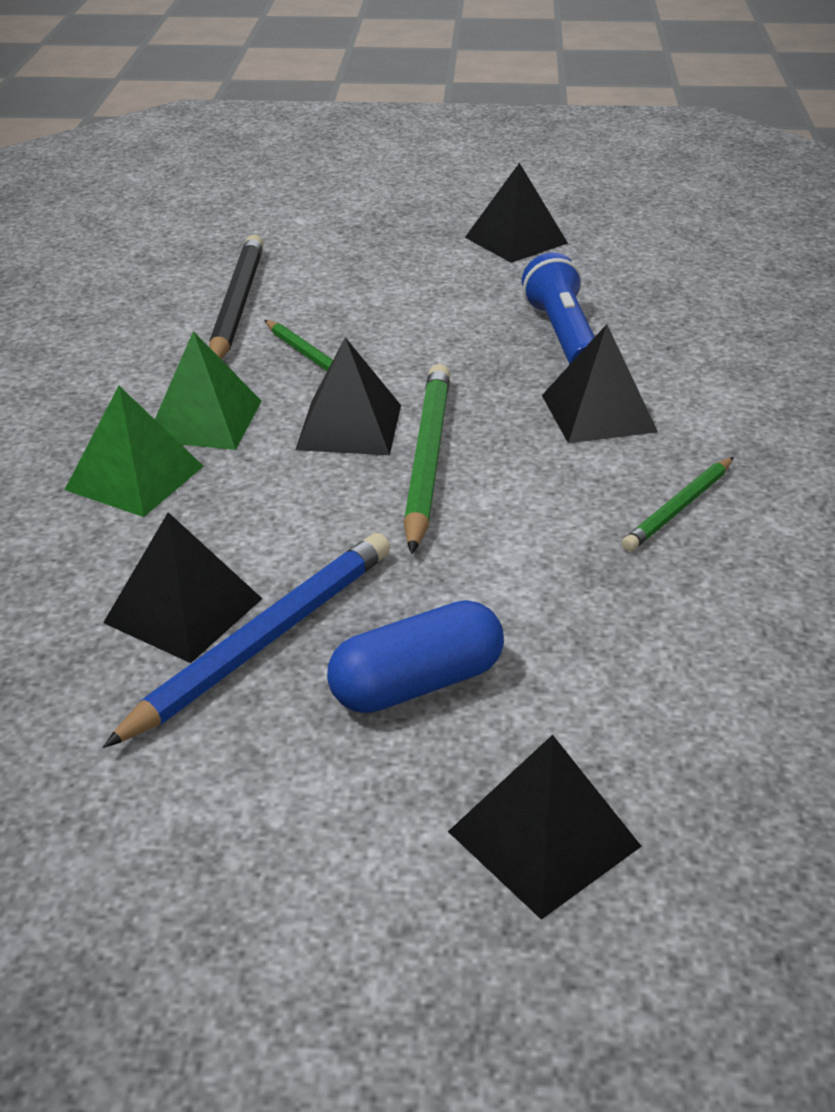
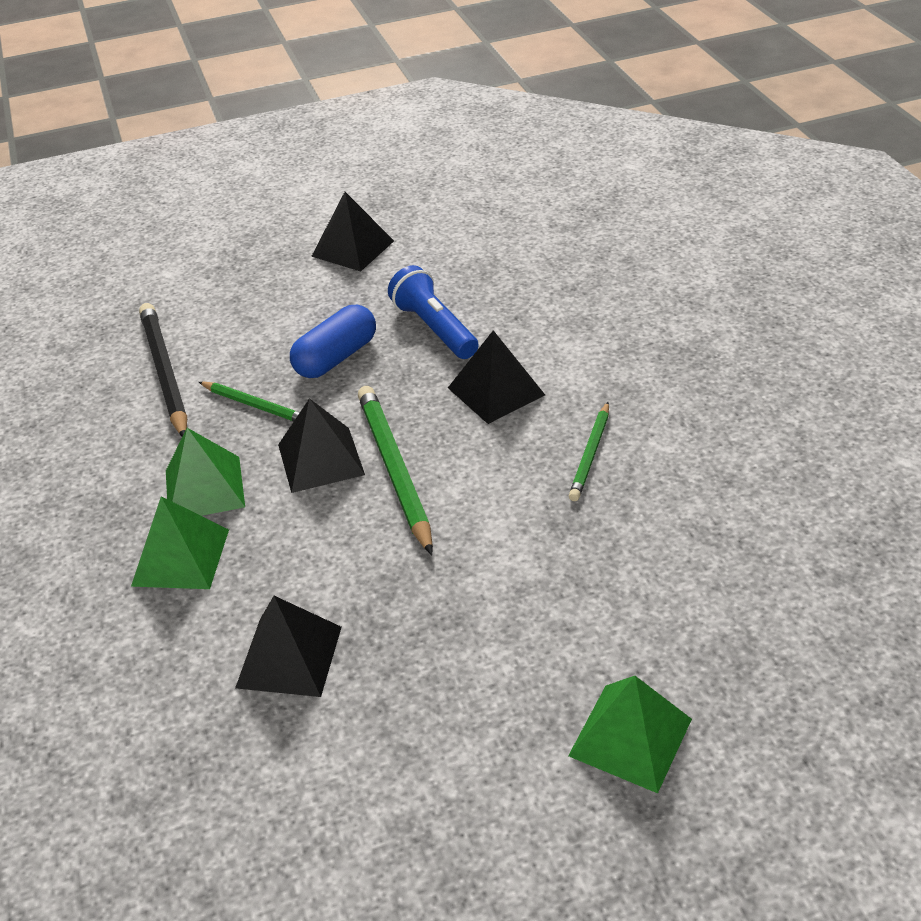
camera: 20 degrees left, 5 degrees up
(263, 640) = (362, 660): blue pencil -> none
(417, 684) = (488, 655): blue capsule -> blue capsule (336, 357)
(544, 839) = (630, 737): black pyramid -> green pyramid

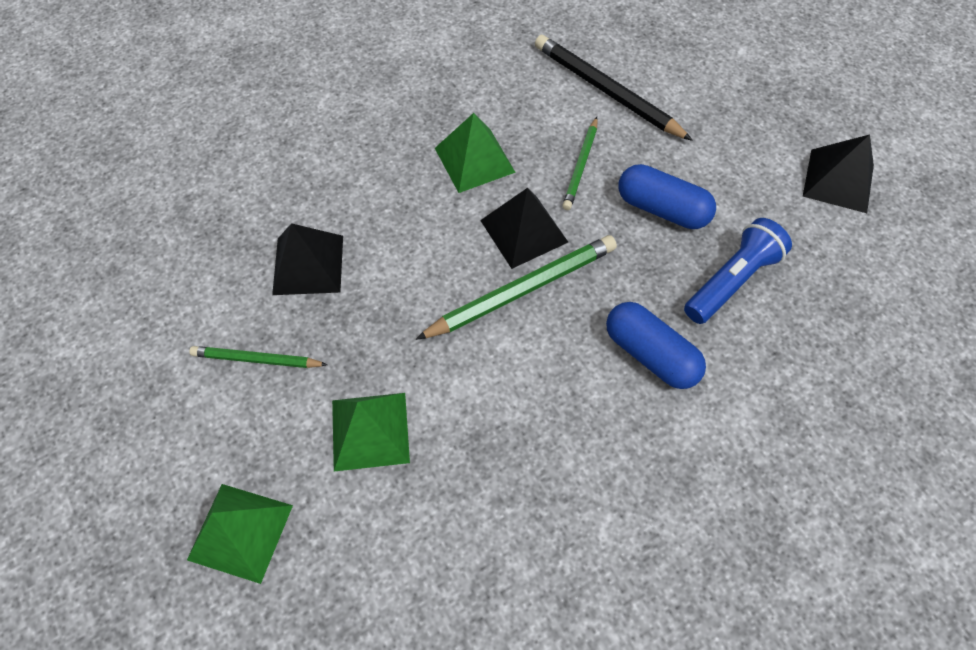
camera: 75 degrees right, 20 degrees up
(164, 372) = (606, 91): black pencil -> black pencil turned 105 degrees counterclockwise
(181, 557) = (399, 167): green pyramid -> green pyramid (370, 431)
(496, 391) = (650, 354): black pyramid -> blue capsule
(590, 454) = (577, 457): green pencil -> green pencil (256, 359)

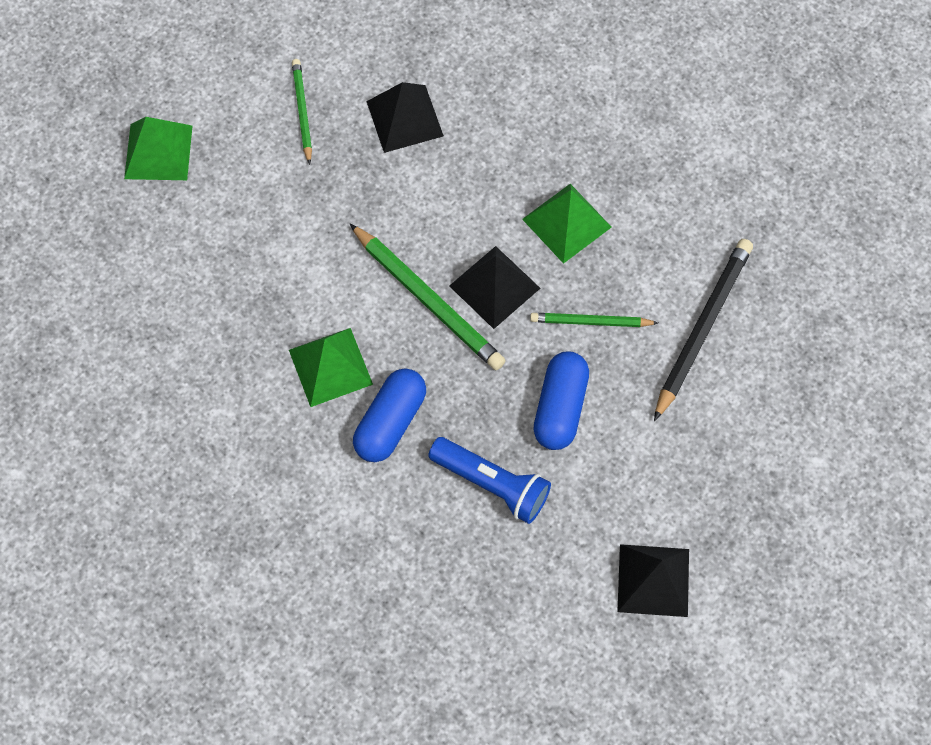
camera: 75 degrees right, 5 degrees up
(370, 431) = (260, 216): green pyramid -> green pyramid (330, 367)

